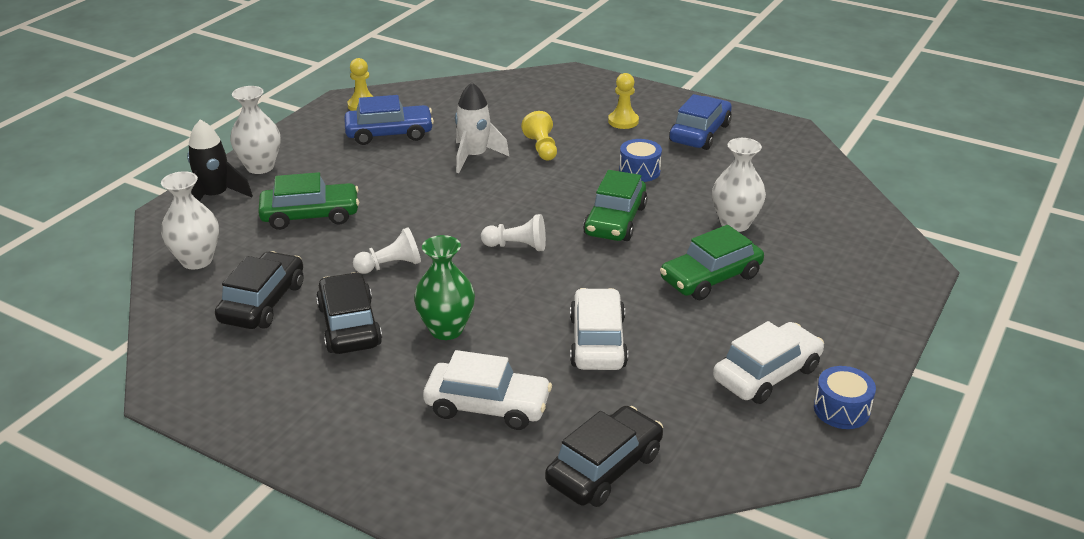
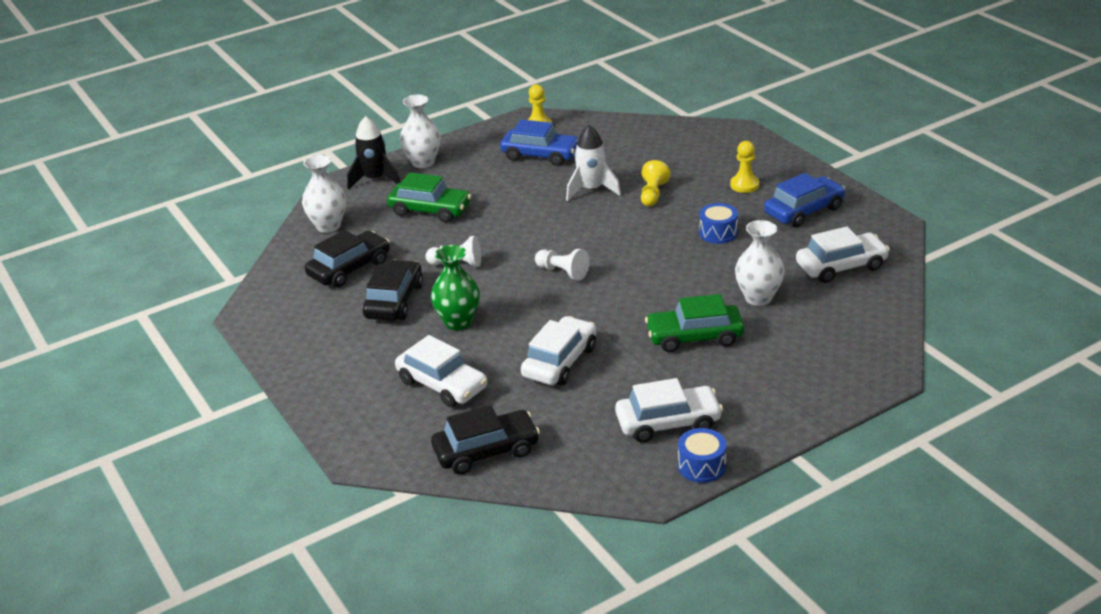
camera: 30 degrees right, 0 degrees up
(615, 221) = (659, 270): green car -> none
(781, 176) = (841, 266): none -> white car

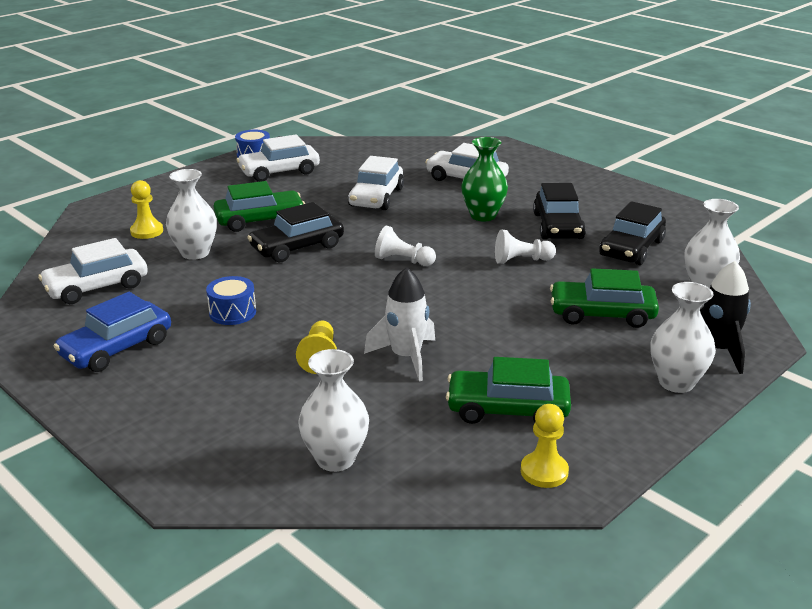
camera: 165 degrees right, 5 degrees down
(486, 451) = (409, 152): black car -> black car (297, 247)
(540, 155) = (507, 409): blue car -> green car
(653, 138) = (335, 459): none -> white vase
(744, 185) = (190, 380): yellow pawn -> yellow pawn (147, 231)

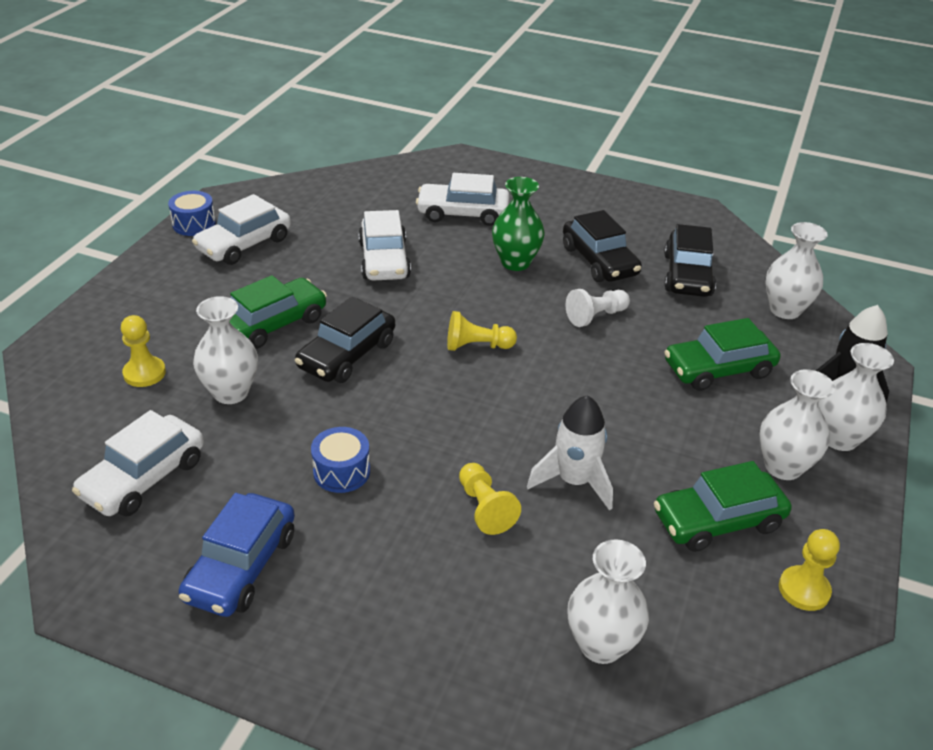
camera: 25 degrees left, 10 degrees up
(403, 261) = (477, 346): white pawn -> yellow pawn
(602, 389) = (783, 467): none -> white vase

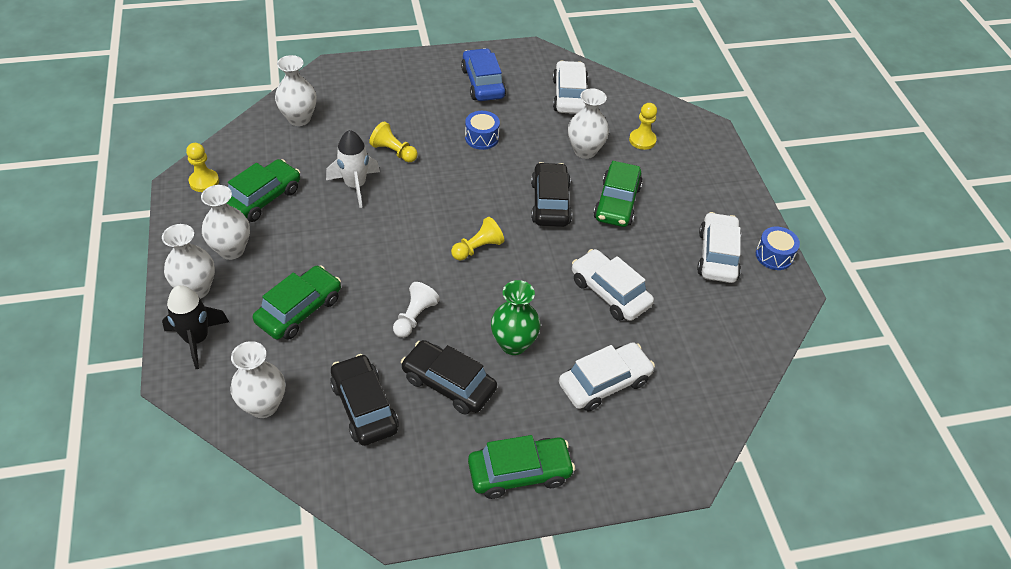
camera: 145 degrees right, 10 degrees up
(582, 198) = (519, 472): none -> green car

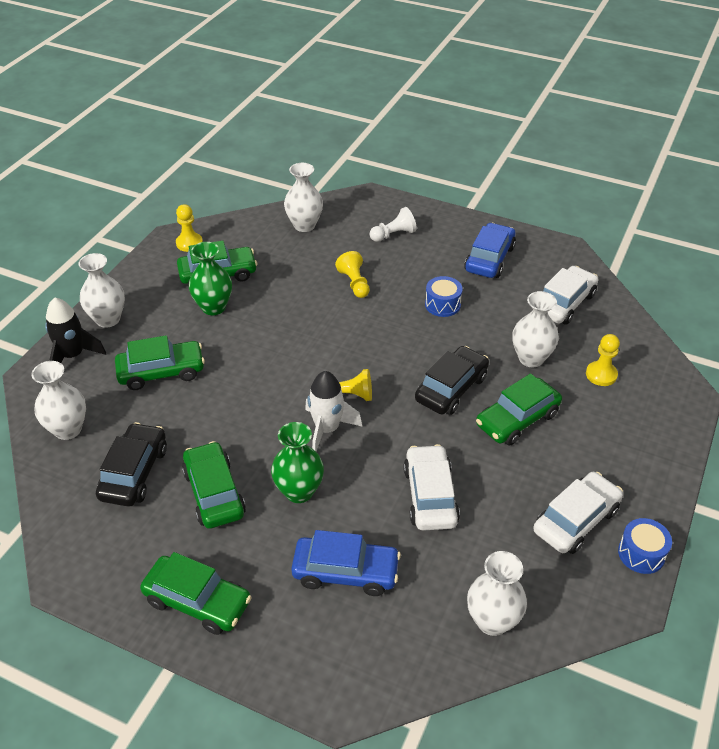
camera: 40 degrees right, 5 degrees down
(231, 250) = (159, 302): white vase -> white vase (492, 621)
(289, 230) = (213, 307): none -> green vase
(355, 186) = (297, 296): white rocket -> white rocket (327, 429)
(414, 317) = (240, 424): white pawn -> white pawn (393, 235)
(448, 384) = (214, 493): black car -> green car
(604, 383) = (345, 572): white car -> blue car

